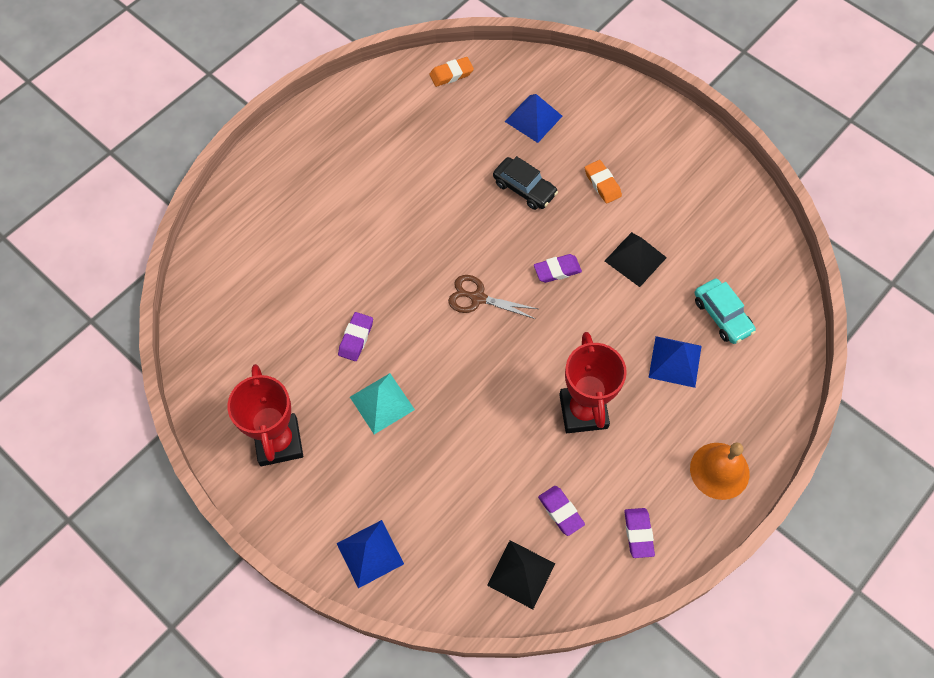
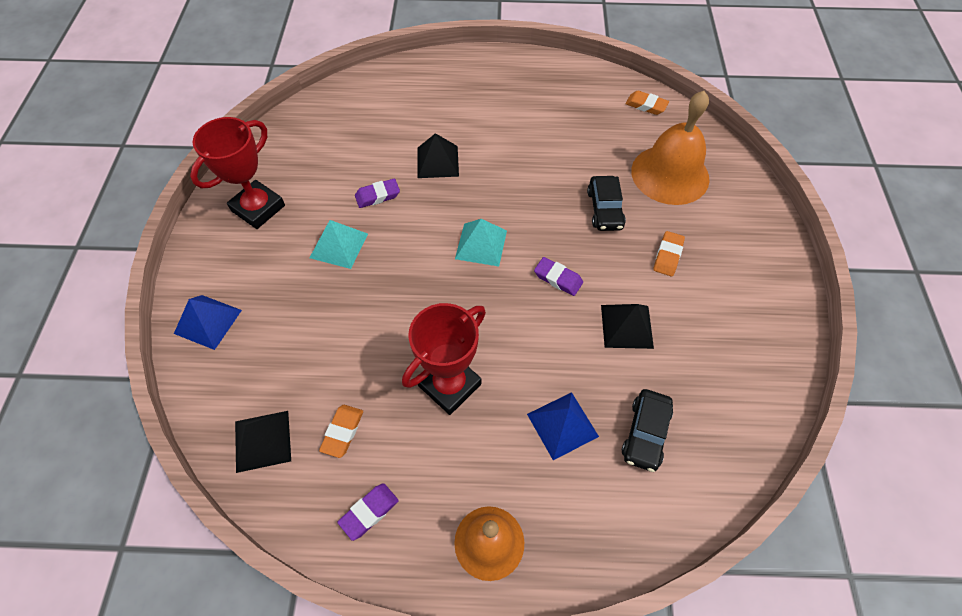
camera: 50 degrees right, 5 degrees down
(362, 267) = (437, 161): none -> black pyramid
(478, 298) = (481, 244): brown scissors -> turquoise pyramid
(533, 118) = (670, 174): blue pyramid -> orange bell
(561, 511) = (343, 432): purple eraser -> orange eraser
(722, 315) = (645, 433): turquoise car -> black car

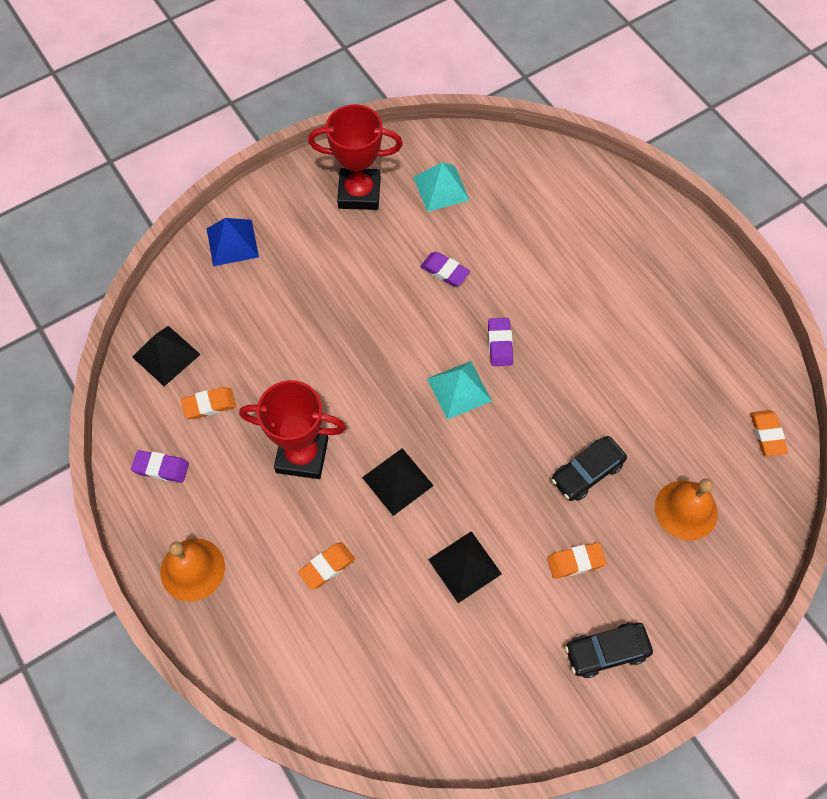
camera: 55 degrees right, 5 degrees up
(339, 245) = (370, 279): turquoise pyramid -> turquoise pyramid (441, 188)
(437, 161) = (524, 292): black pyramid -> black pyramid (397, 481)
(558, 278) = (472, 477): purple eraser -> purple eraser (500, 344)
(562, 425) = (327, 567): blue pyramid -> orange eraser
(645, 433) = (366, 640): black car -> black car (606, 651)
(670, 174) = (686, 510): orange bell -> orange bell, size x0.65

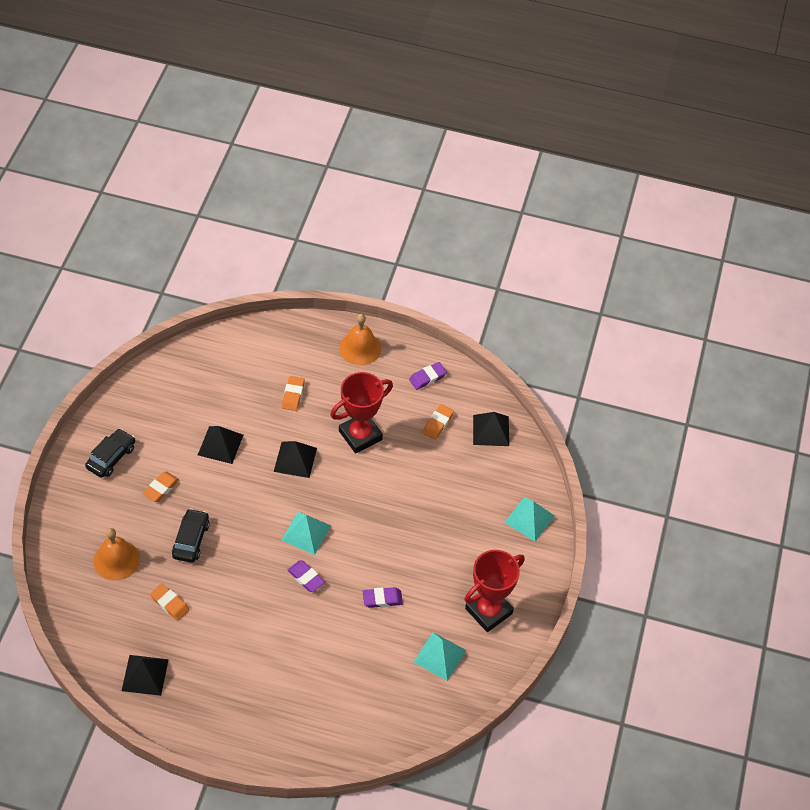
camera: 135 degrees right, 10 degrees down
(232, 242) = (529, 519): blue pyramid -> turquoise pyramid
(735, 364) = (145, 675): none -> black pyramid
(767, 434) = (95, 641): orange eraser -> orange eraser (170, 603)

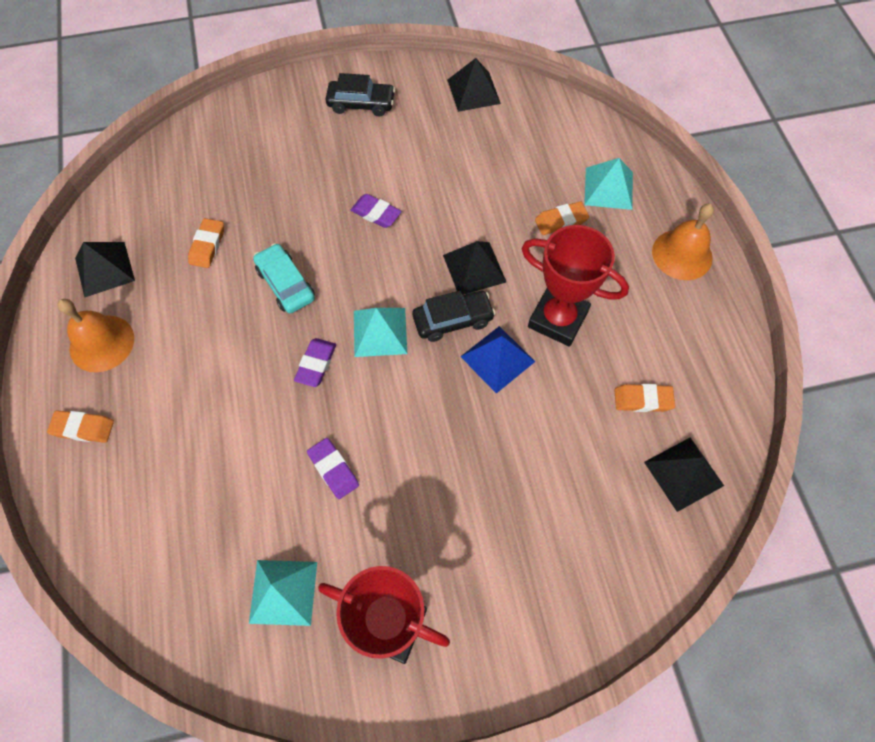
camera: 65 degrees right, 10 degrees up
(116, 560) = (237, 171): orange bell -> orange bell (102, 343)
(161, 488) = (350, 164): orange eraser -> orange eraser (83, 428)
(191, 540) = (301, 223): black car -> black car (453, 320)
(220, 444) = (443, 187): black pyramid -> black pyramid (473, 91)
(234, 570) = (285, 284): none -> turquoise car
(366, 480) = (497, 358): none -> blue pyramid
(427, 377) = (702, 351): purple eraser -> purple eraser (376, 213)
(529, 519) = (578, 605): turquoise pyramid -> turquoise pyramid (608, 188)

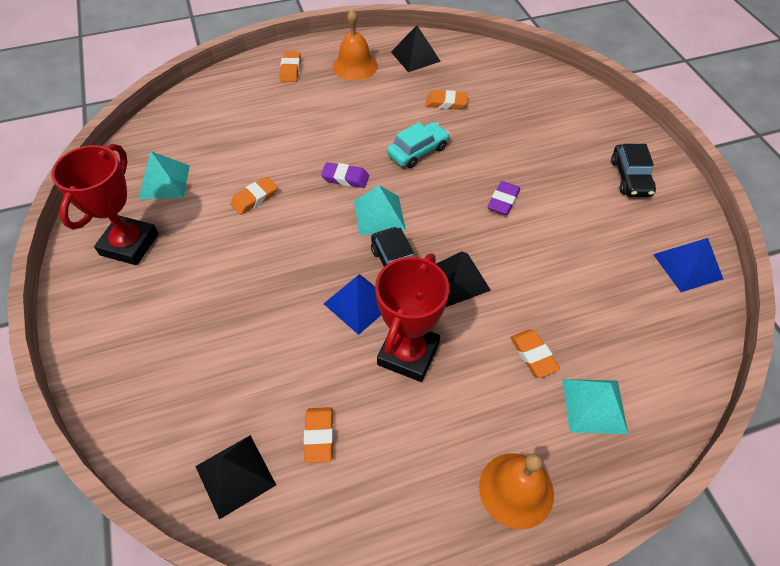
camera: 85 degrees right, 10 degrees down
(333, 469) = (254, 198): purple eraser -> orange eraser
(473, 91) = (687, 266): black pyramid -> blue pyramid

